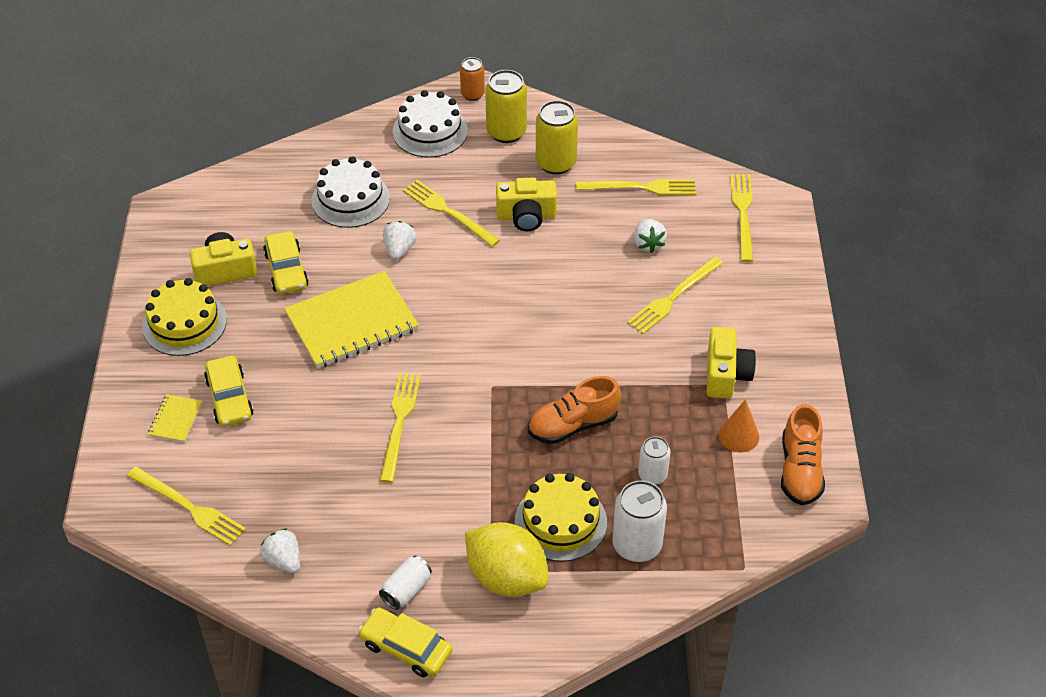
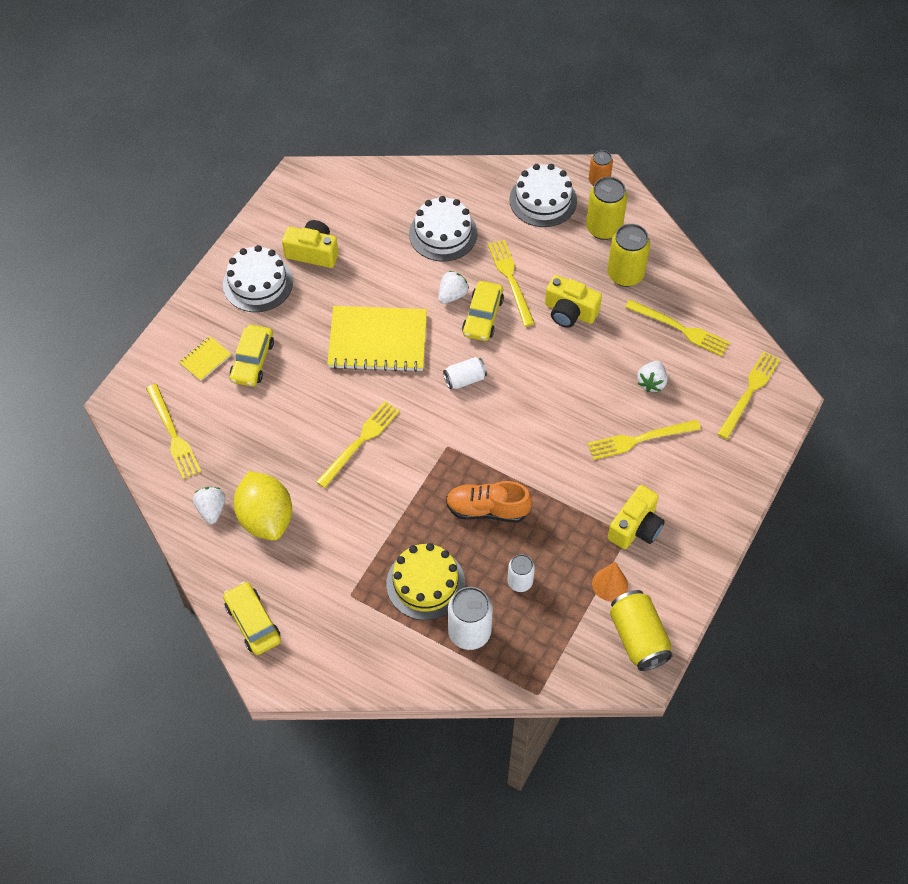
camera: 30 degrees right, 10 degrees up
(184, 323) = (258, 283): yellow cake -> white cake
(286, 270) = (357, 273): yellow car -> yellow car (482, 316)
(406, 590) = (281, 578): white can -> white can (465, 379)
(506, 577) = (357, 606): yellow lemon -> yellow lemon (266, 518)
(800, 470) = (638, 638): orange shoe -> yellow can

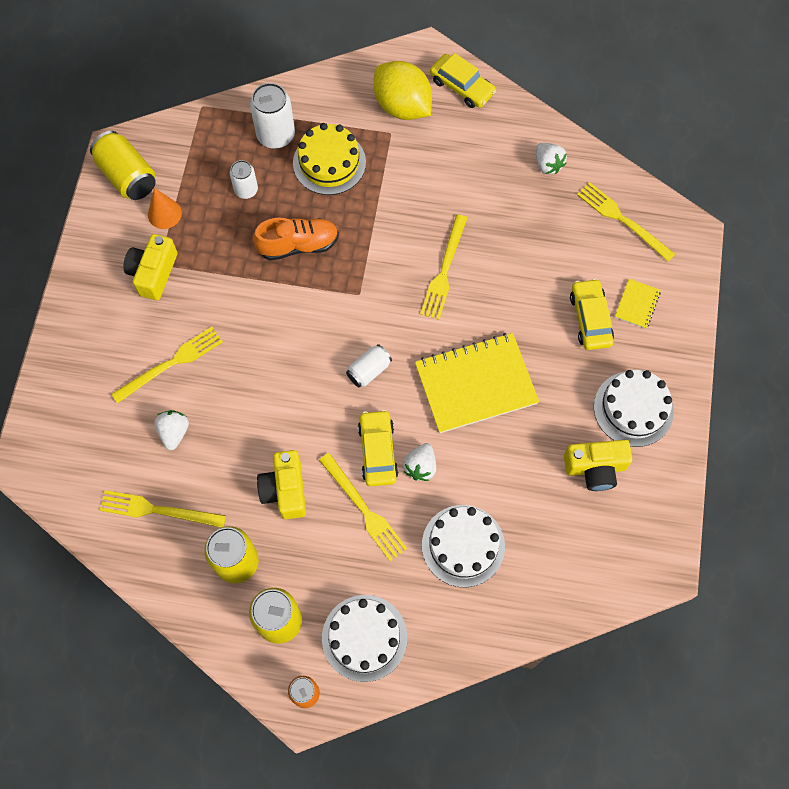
camera: 160 degrees right, 10 degrees up
(266, 518) = (496, 172): yellow lemon -> yellow lemon (402, 106)
(570, 312) = (285, 490): yellow camera -> yellow camera turned 105 degrees counterclockwise
(749, 392) = (67, 456): yellow fork -> none

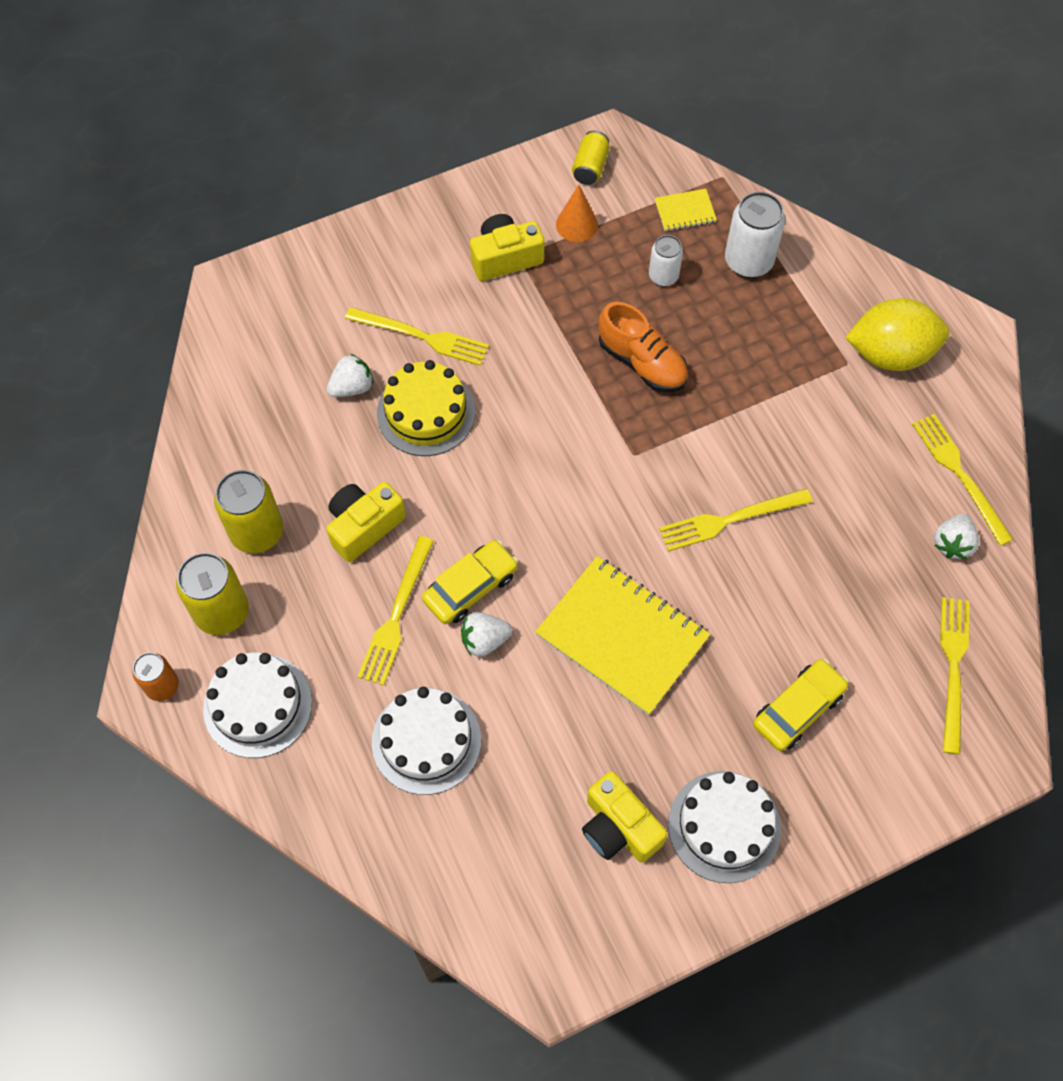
camera: 55 degrees right, 5 degrees down
(127, 176) = (590, 167): yellow can -> yellow can, size x0.61
(158, 510) = (262, 427): yellow fork -> yellow fork (959, 474)
(329, 163) = (761, 329): yellow cake -> yellow cake (426, 412)
(369, 370) = (554, 520): white can -> none
(402, 106) = (890, 354): yellow lemon -> yellow lemon turned 75 degrees clockwise
(462, 86) = (968, 395): yellow car -> none
(637, 304) = (859, 750): yellow notebook -> yellow notebook (685, 211)

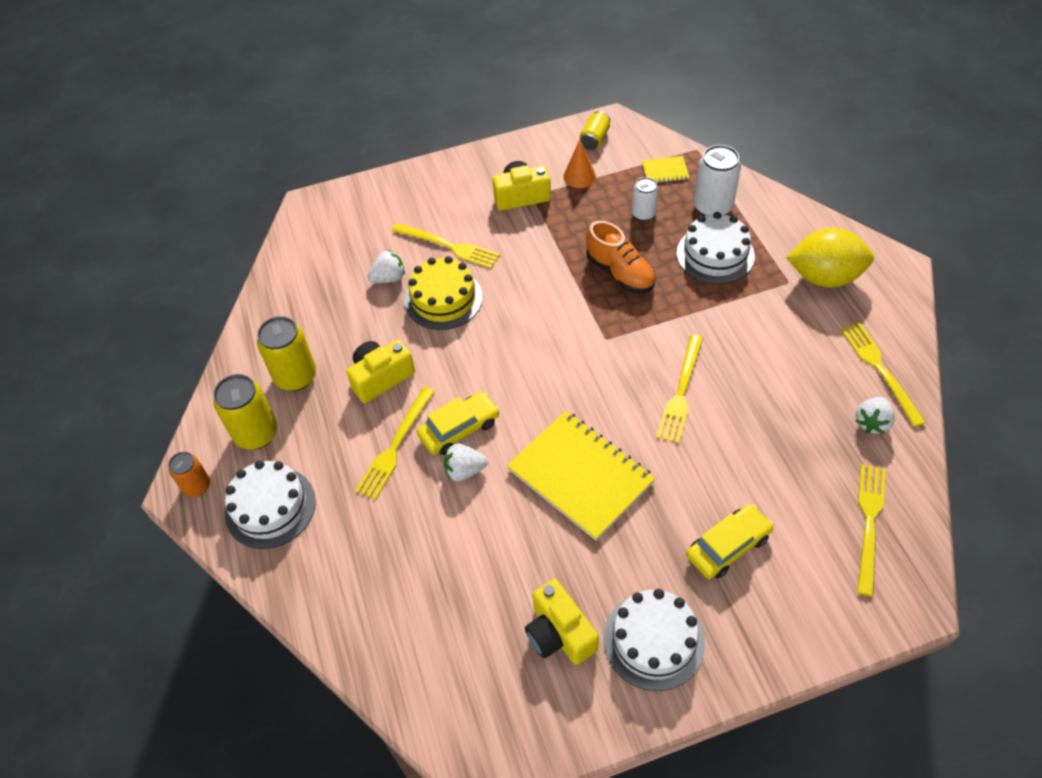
camera: 10 degrees right, 10 degrees down
(426, 741) = (404, 546): white cake -> white cake (715, 254)
(730, 519) = (681, 392): yellow fork -> yellow fork turned 60 degrees counterclockwise

